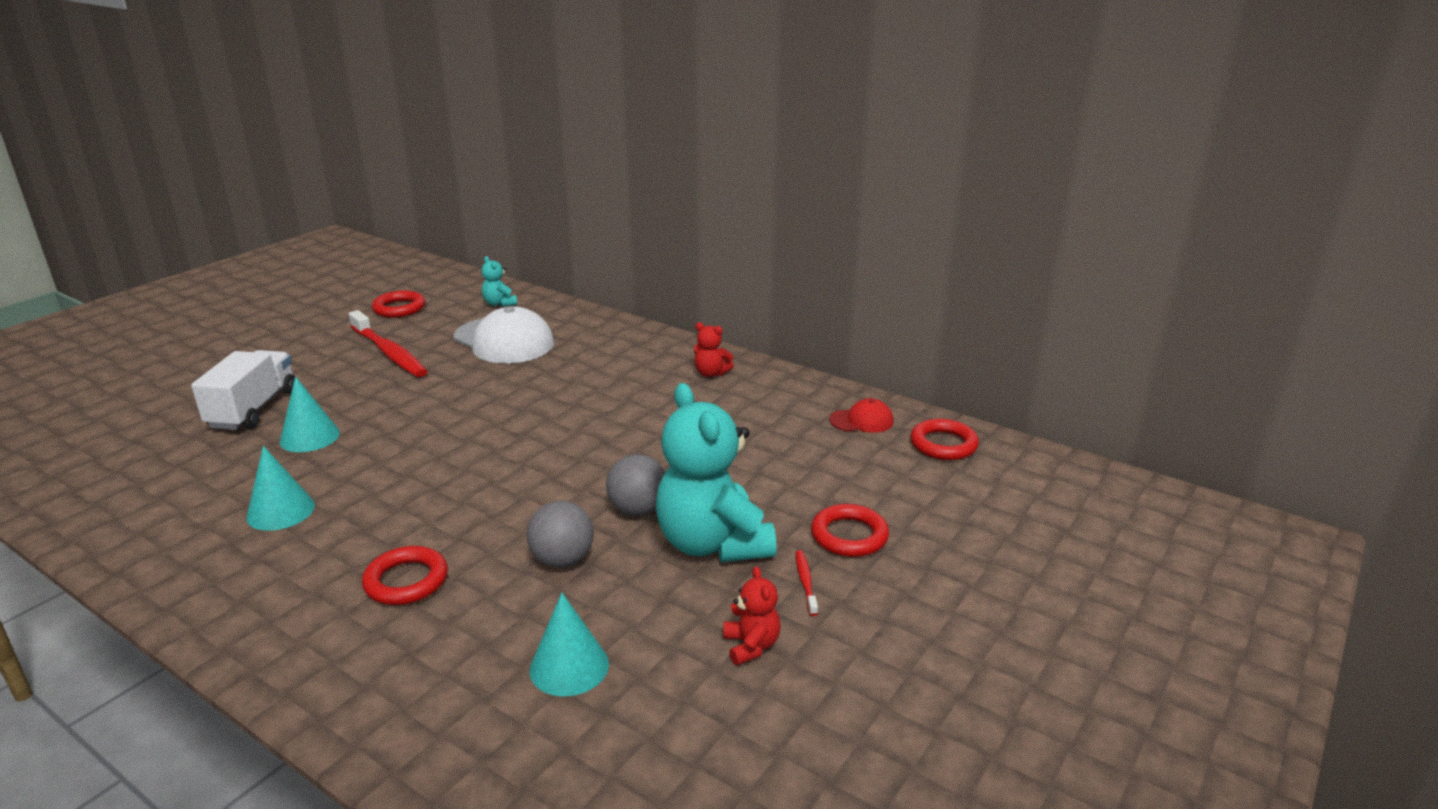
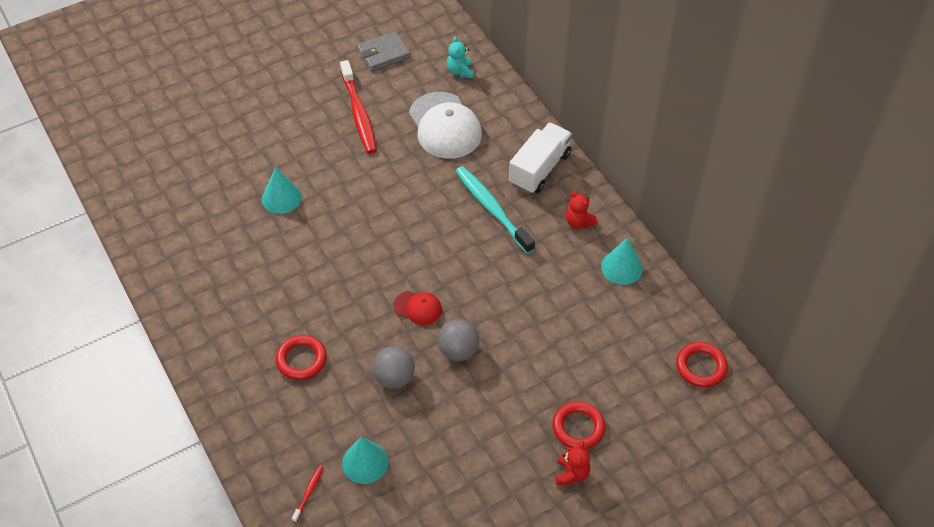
camera: 25 degrees right, 25 degrees up
(254, 409) = (254, 152): white truck -> white truck (540, 169)
(280, 511) = (248, 268): turquoise cone -> turquoise cone (621, 267)
(399, 308) = (383, 53): red ring -> grey wallet
(601, 386) = (492, 209): none -> turquoise toothbrush
(713, 544) = (489, 400): turquoise teddy bear -> none
(751, 646) = (469, 490): red teddy bear -> red teddy bear (571, 474)
(805, 582) = (528, 455): red toothbrush -> red toothbrush (308, 493)
(862, 421) = (658, 319): red cap -> red cap (418, 308)

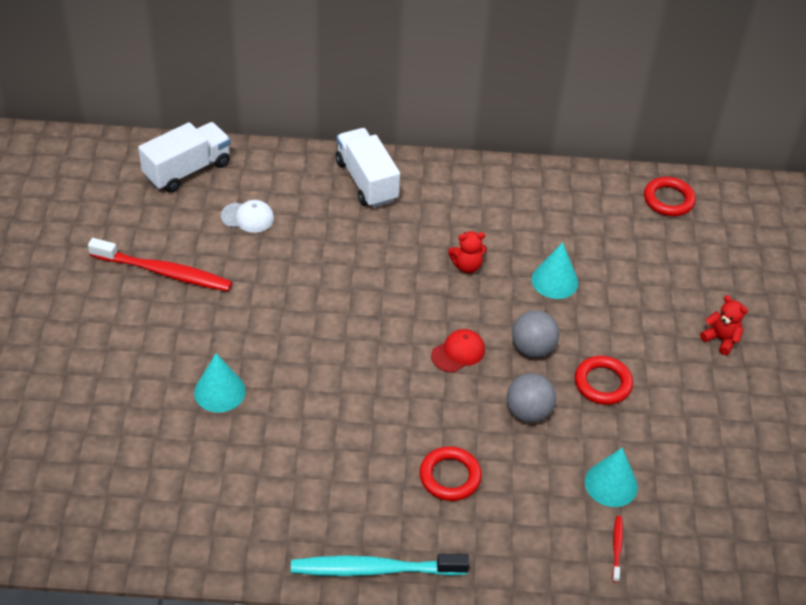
camera: 60 degrees left, 5 degrees down
(308, 493) = (617, 548): red toothbrush -> red toothbrush turned 45 degrees clockwise
(383, 53) = (100, 212): grey wallet -> none
(445, 126) = (248, 217): white cap -> white cap, size x0.50
(460, 71) = (187, 170): turquoise teddy bear -> white truck
(492, 209) = (384, 238): turquoise toothbrush -> turquoise toothbrush (374, 569)
(578, 428) = (676, 309): red ring -> red ring (602, 383)
(579, 222) = (452, 189): red teddy bear -> red teddy bear (467, 266)
(621, 267) = (526, 190): turquoise cone -> turquoise cone (554, 281)

